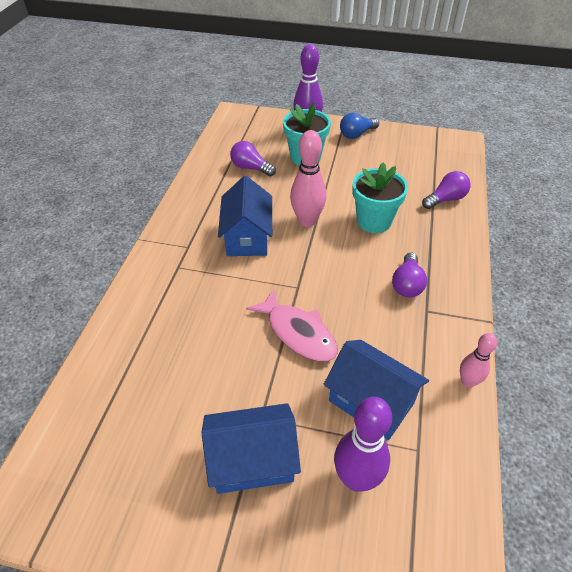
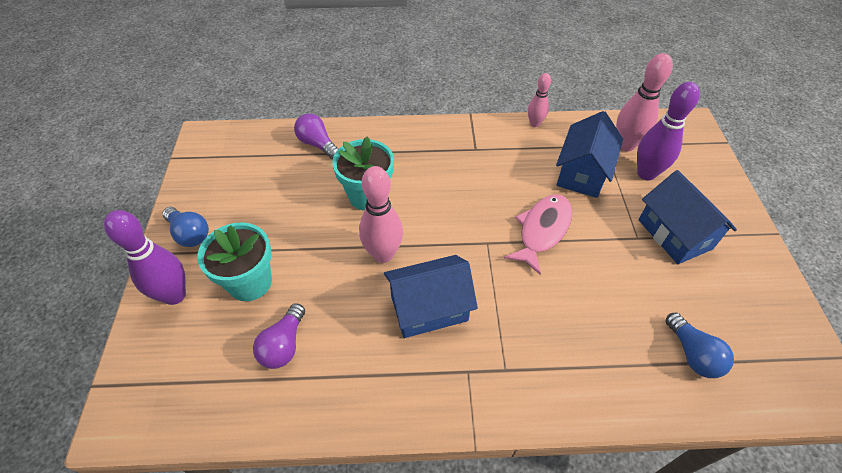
camera: 105 degrees left, 5 degrees up
(120, 400) = (692, 354): none -> blue light bulb
(407, 284) = (449, 163): purple light bulb -> none
(415, 478) = (625, 145): none -> pink bowling pin

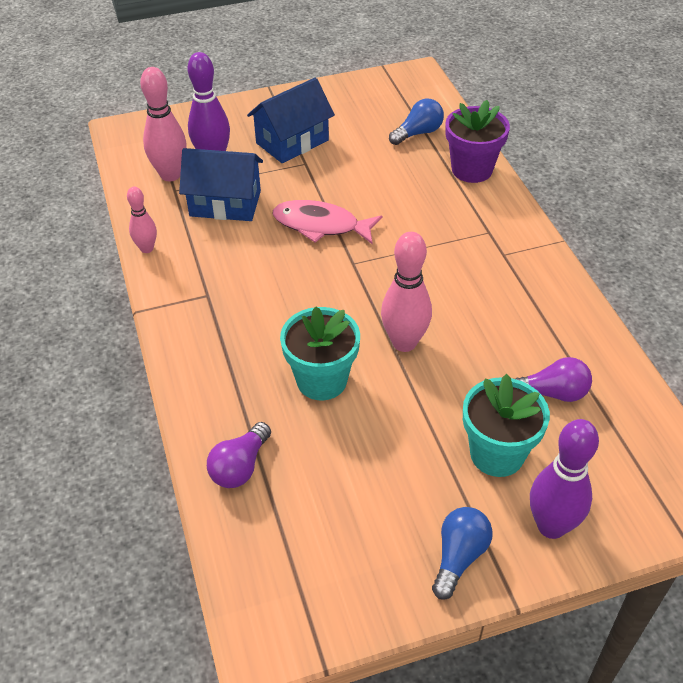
camera: 105 degrees left, 5 degrees down
(429, 308) = (453, 292): blue house -> none
(617, 390) = (472, 169): none -> purple flower pot

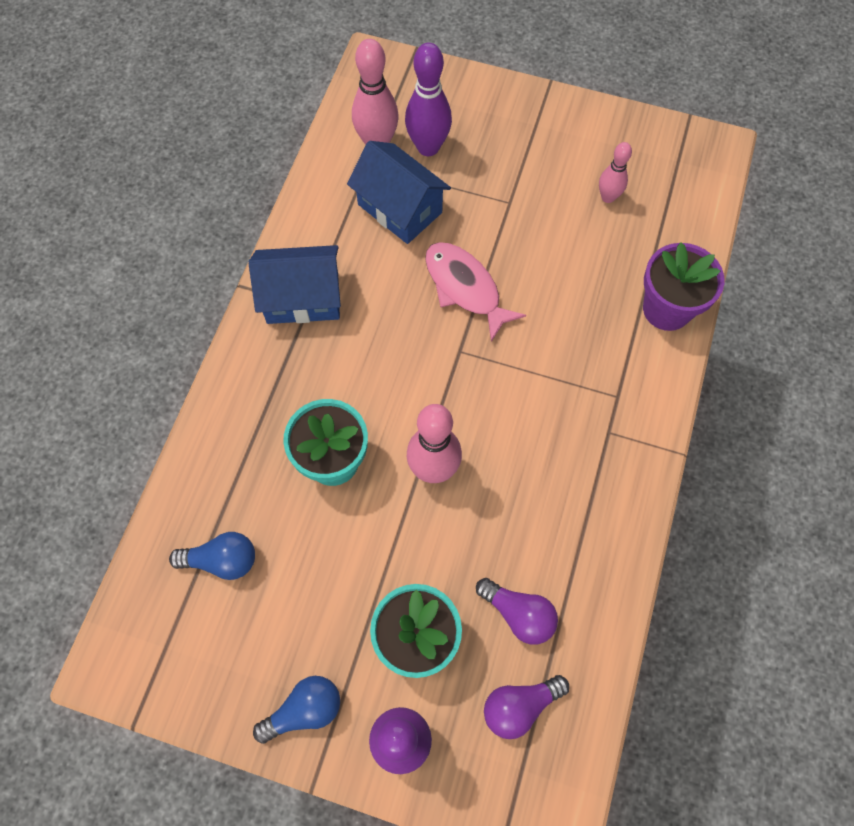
camera: 35 degrees right, 20 degrees up
(147, 248) = (296, 220): pink bowling pin -> pink bowling pin (608, 197)
(240, 467) = (206, 501): purple light bulb -> purple light bulb (519, 706)
(292, 142) = (518, 167): blue house -> blue house (302, 298)
(418, 133) = (652, 229): blue light bulb -> blue light bulb (222, 560)

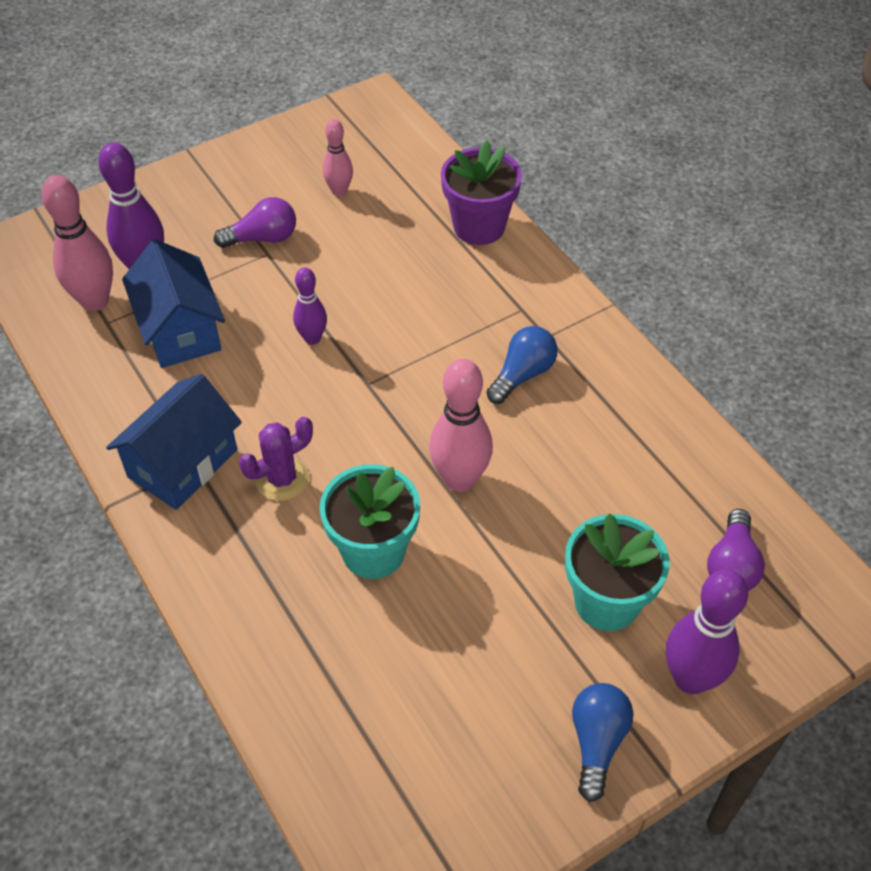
camera: 50 degrees left, 15 degrees down
(222, 560) = (382, 715): blue light bulb -> blue light bulb (522, 374)
(340, 363) = (282, 479): none -> purple cactus
(399, 208) = (180, 330): blue house -> blue house turned 75 degrees clockwise
(465, 288) = (312, 338): pink fish -> purple bowling pin
(518, 614) = (650, 509): purple light bulb -> purple light bulb (263, 238)

